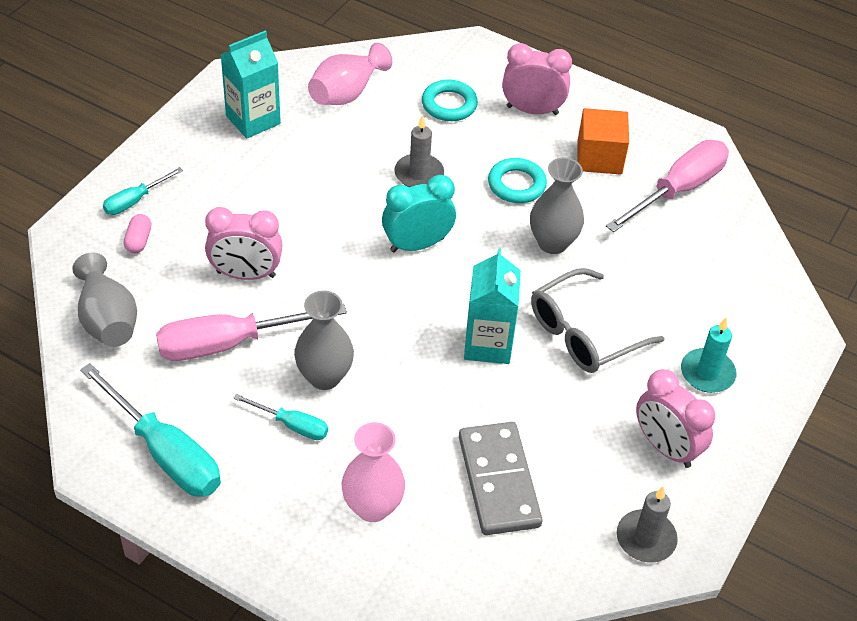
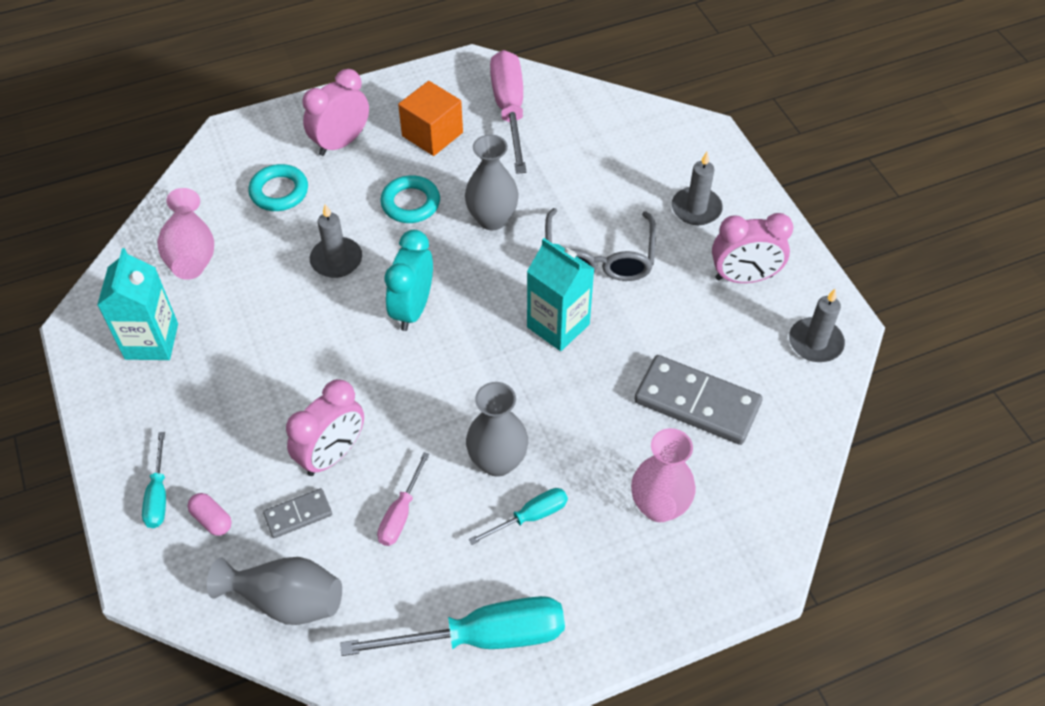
camera: 50 degrees left, 5 degrees up
(180, 285) = (298, 514): none -> grey domino
(229, 343) = (401, 513): pink screwdriver -> pink screwdriver, size x0.52
(707, 373) = (696, 208): turquoise candle -> grey candle

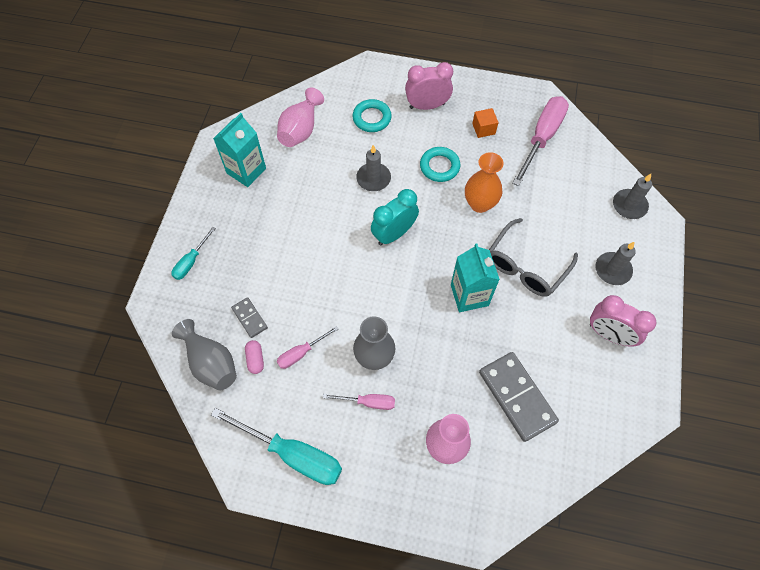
camera: 35 degrees right, 10 degrees up
(212, 520) = (206, 292): pink capsule -> pink capsule (255, 359)
(298, 514) = (250, 318): grey domino -> grey domino turned 45 degrees clockwise
(332, 454) = (290, 295): pink clock -> none
(432, 134) = (483, 129): orange cube -> orange cube, size x0.61
(492, 219) = (479, 204): grey vase -> orange vase
(530, 517) = (368, 402): turquoise screwdriver -> pink screwdriver
(815, 342) = (623, 406): grey candle -> grey candle (629, 205)

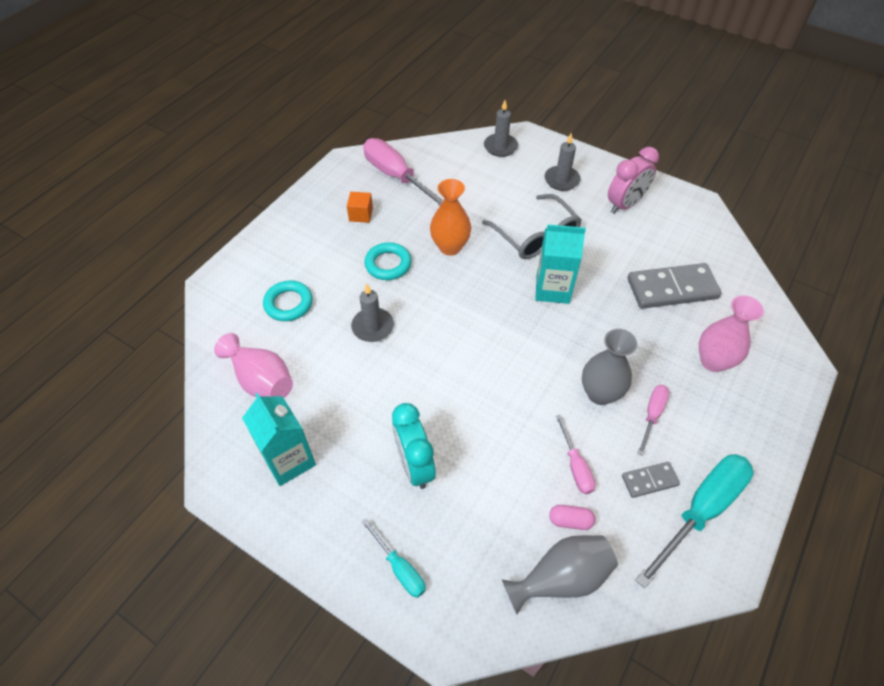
camera: 70 degrees left, 10 degrees down
(250, 318) = (511, 513): grey domino -> grey domino (649, 480)
(394, 234) = (454, 330): turquoise clock -> turquoise clock (414, 465)
(427, 106) = (303, 250): pink clock -> none

